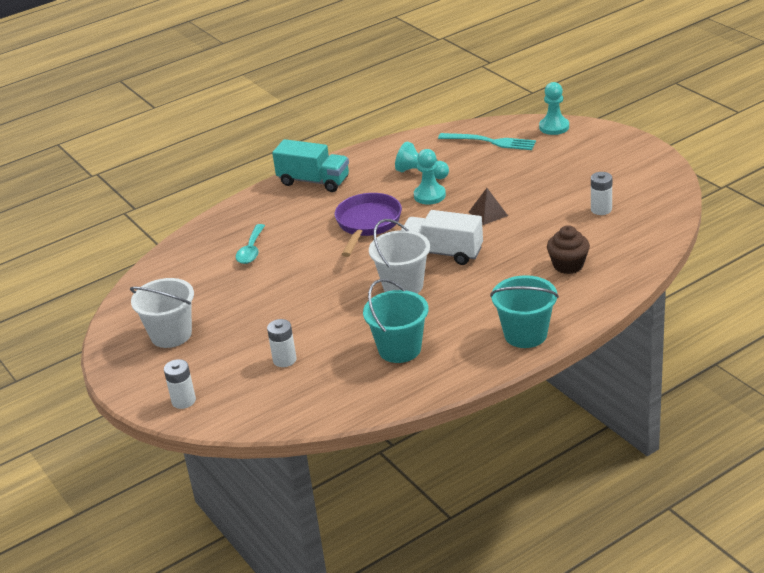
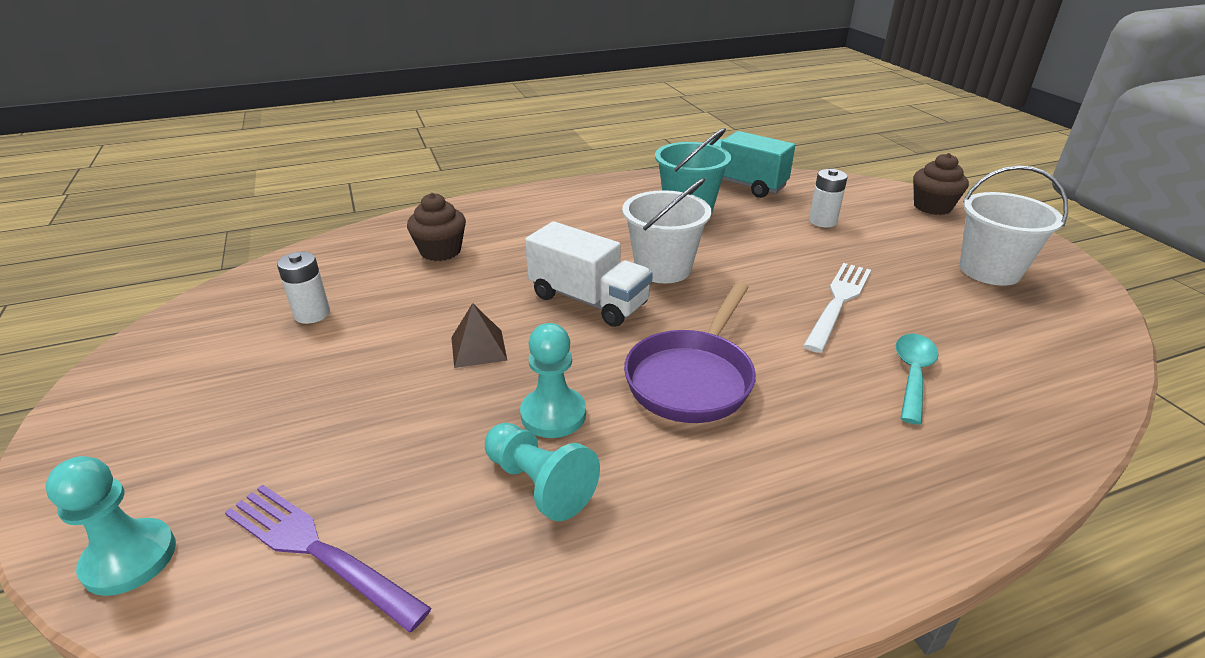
camera: 170 degrees left, 0 degrees up
(183, 401) = (932, 207): white battery -> brown cupcake
(283, 286) = (838, 301): none -> white fork
(313, 181) = (803, 537): turquoise truck -> turquoise truck (739, 184)
(491, 142) = (315, 550): turquoise fork -> purple fork
(525, 334) = (549, 199): turquoise bucket -> none

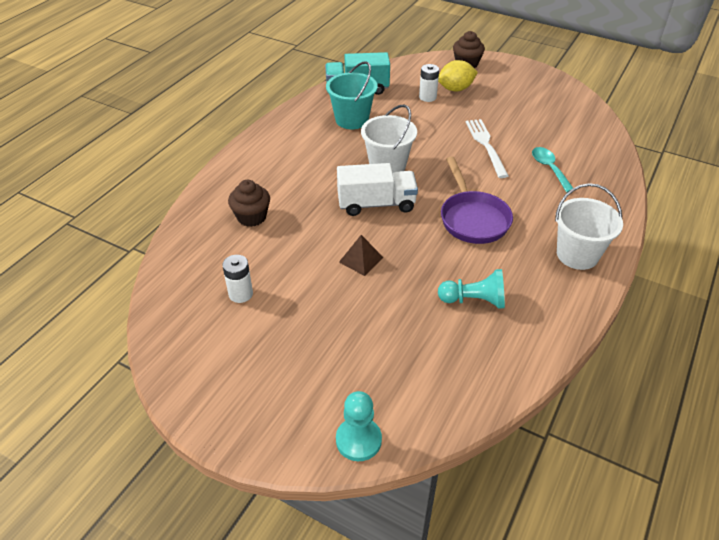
camera: 40 degrees left, 10 degrees up
(315, 550) = (428, 382): purple fork -> none
(553, 414) = (439, 269): turquoise pawn -> none
(877, 226) = (455, 89): none -> yellow lemon
(989, 270) = (526, 95): white bucket -> white bucket (577, 255)

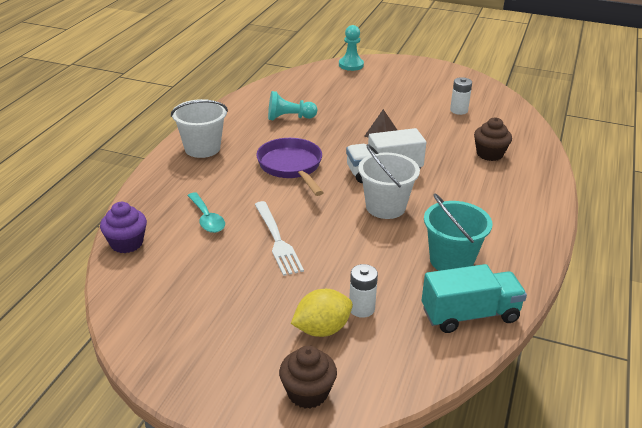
camera: 170 degrees right, 10 degrees down
(610, 153) = (126, 243): none -> purple cupcake

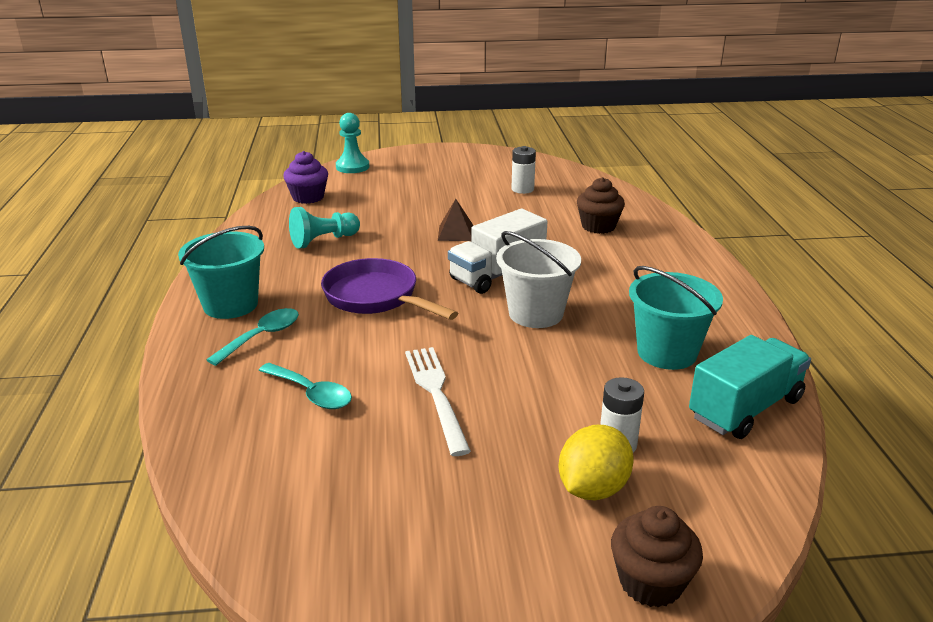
camera: 25 degrees left, 5 degrees down
(126, 243) = (212, 464): purple cupcake -> purple cupcake (308, 197)
(202, 148) = (230, 305): white bucket -> turquoise bucket
(205, 174) = (262, 337): none -> turquoise spoon
(277, 241) = (435, 393): white fork -> white fork turned 150 degrees counterclockwise

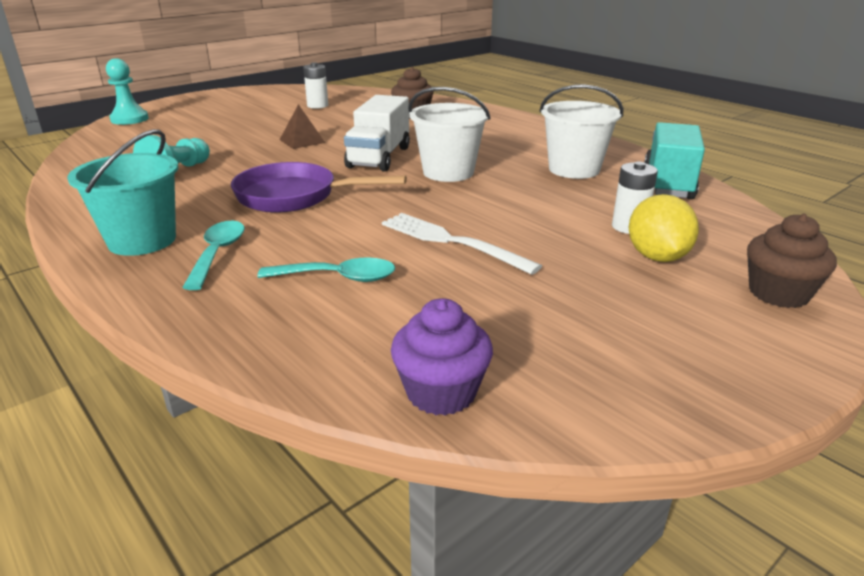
camera: 35 degrees left, 0 degrees up
(308, 197) = (111, 147): purple cupcake -> purple cupcake (441, 392)
(666, 353) = (574, 169): turquoise bucket -> white bucket

